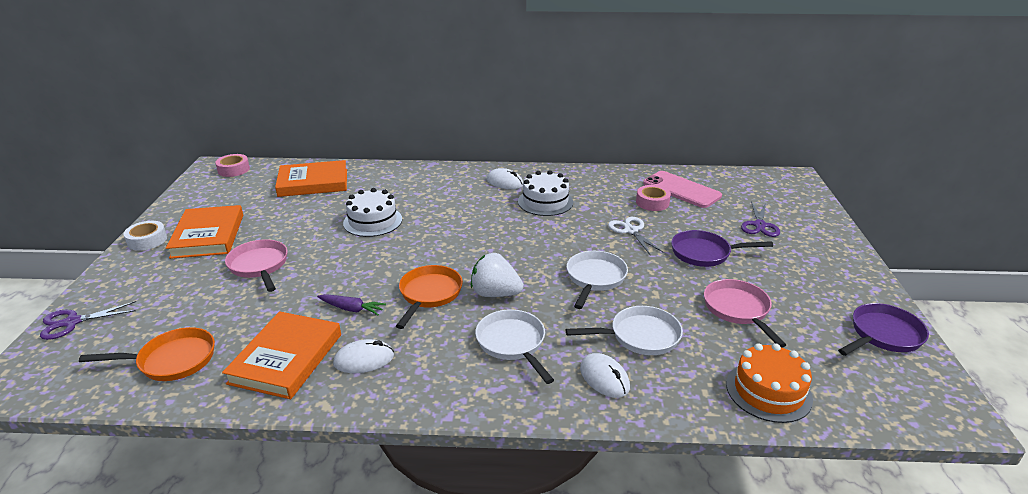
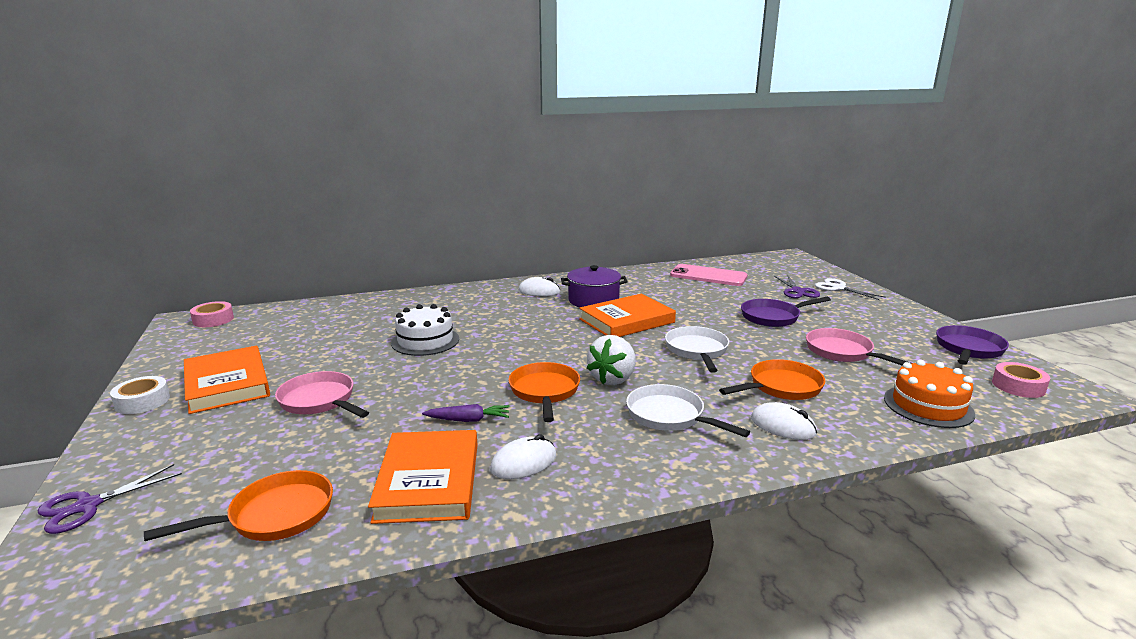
camera: 20 degrees left, 10 degrees down
(313, 183) = (325, 318): orange book -> orange book (627, 321)
(495, 293) = (613, 379): white strawberry -> white strawberry turned 60 degrees counterclockwise
(545, 202) = (593, 300): white cake -> purple pot
(631, 231) = (694, 310): white scissors -> white scissors (838, 288)
(639, 336) = (781, 387): white pan -> orange pan
(652, 202) = (692, 288): pink tape -> pink tape (1018, 386)

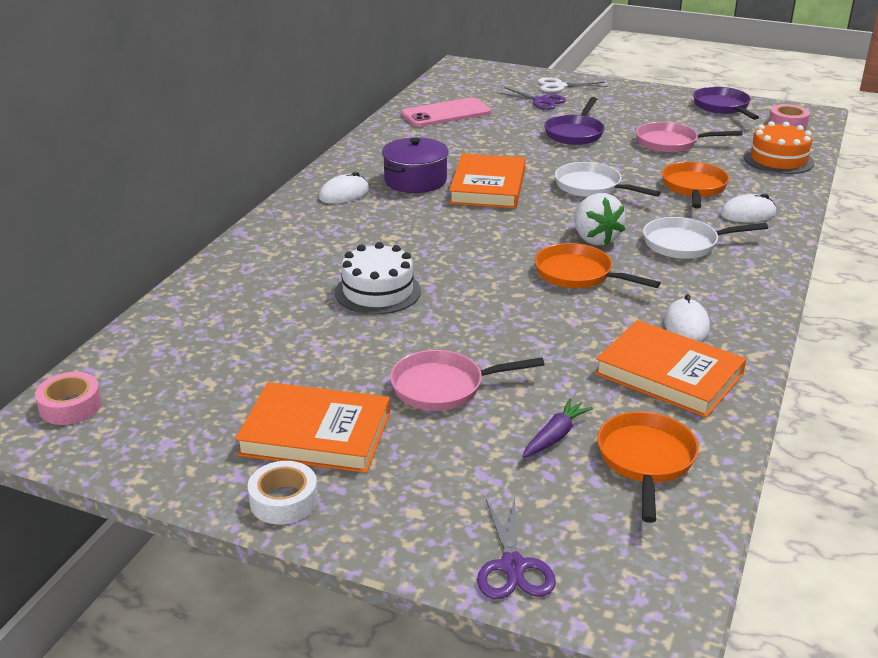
camera: 50 degrees left, 10 degrees up
(468, 420) = (585, 325): purple carrot -> purple carrot (555, 436)

